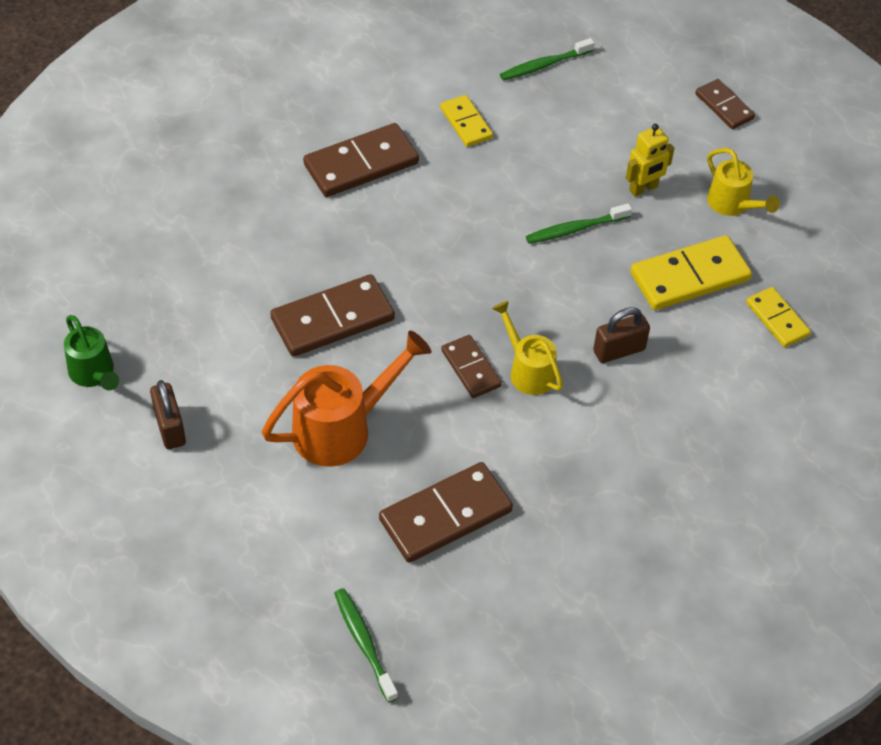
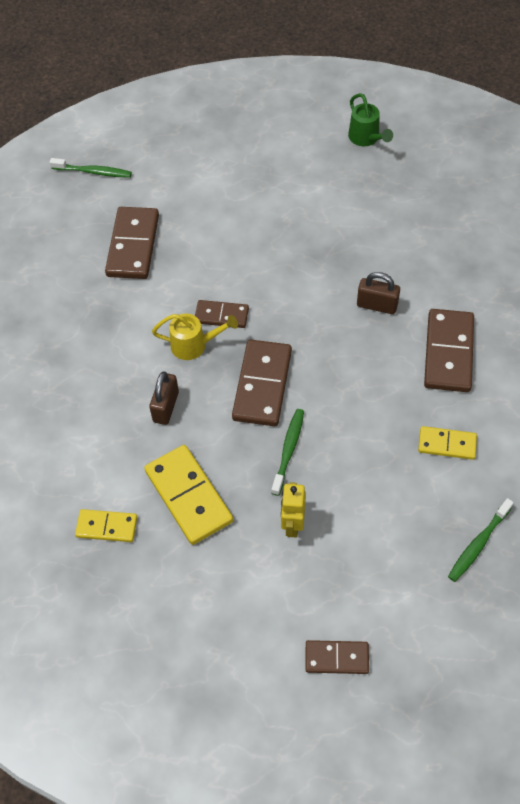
camera: 130 degrees right, 5 degrees up
(94, 374) = (366, 138): green watering can -> green watering can turned 120 degrees counterclockwise
(170, 427) = (299, 155): brown padlock -> brown padlock (377, 305)
(332, 319) = (318, 265): brown domino -> brown domino (262, 385)
(342, 428) = (233, 229): orange watering can -> none
(544, 65) = (478, 544): green toothbrush -> green toothbrush turned 150 degrees counterclockwise
(689, 276) = (189, 496): yellow domino -> yellow domino turned 45 degrees counterclockwise
(732, 204) = (230, 579): yellow watering can -> none

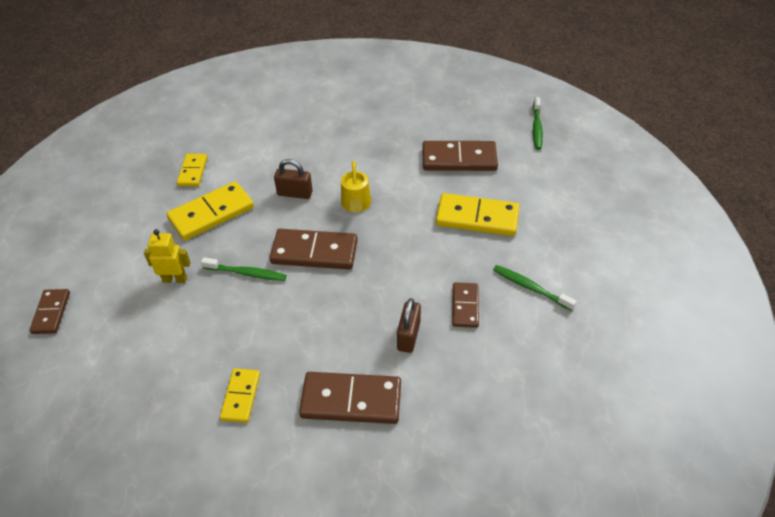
camera: 85 degrees right, 10 degrees down
(221, 316) = (388, 220): brown domino -> brown domino (465, 306)
(227, 238) = (477, 218): none -> yellow domino
(366, 138) = (642, 323): green watering can -> none
(478, 544) = (128, 421): green toothbrush -> green toothbrush (530, 288)

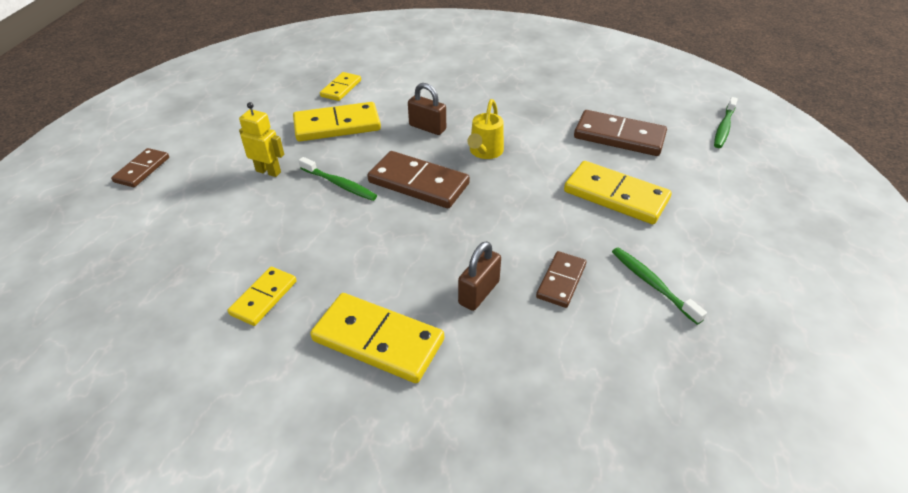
camera: 20 degrees right, 5 degrees down
(351, 400) = (378, 340): brown domino -> yellow domino

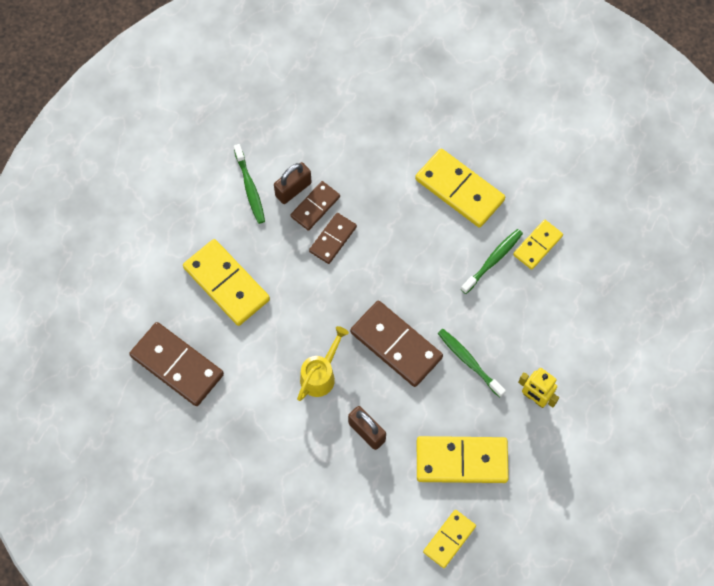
camera: 165 degrees left, 25 degrees up
(142, 170) = (657, 432): brown domino -> brown domino (332, 239)
(479, 292) = (379, 211): brown padlock -> brown padlock (293, 189)
(724, 127) = (62, 352): green toothbrush -> green toothbrush (493, 260)

